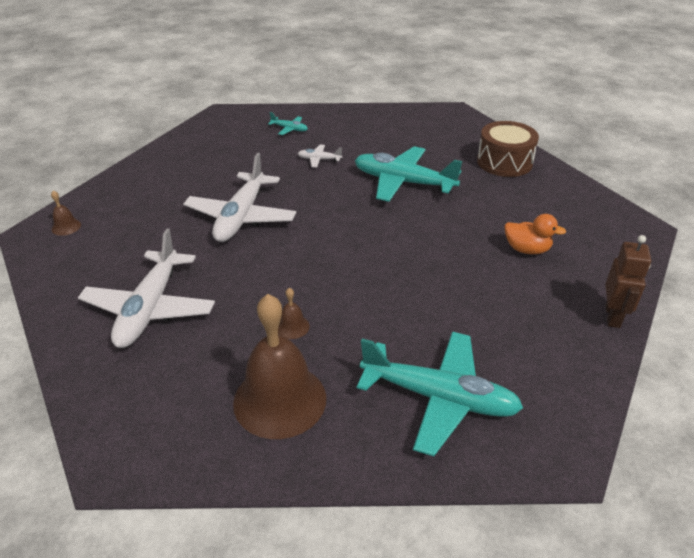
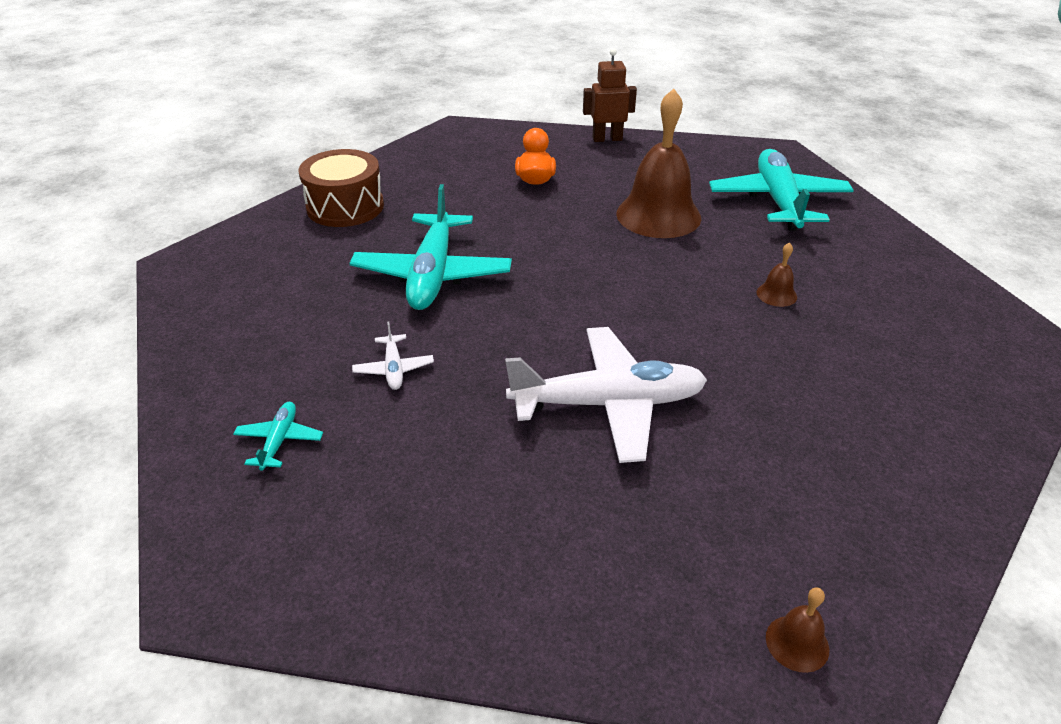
camera: 110 degrees left, 0 degrees up
(150, 308) = (860, 417): white plane -> none
(280, 400) = (870, 277): brown bell -> brown bell (658, 215)

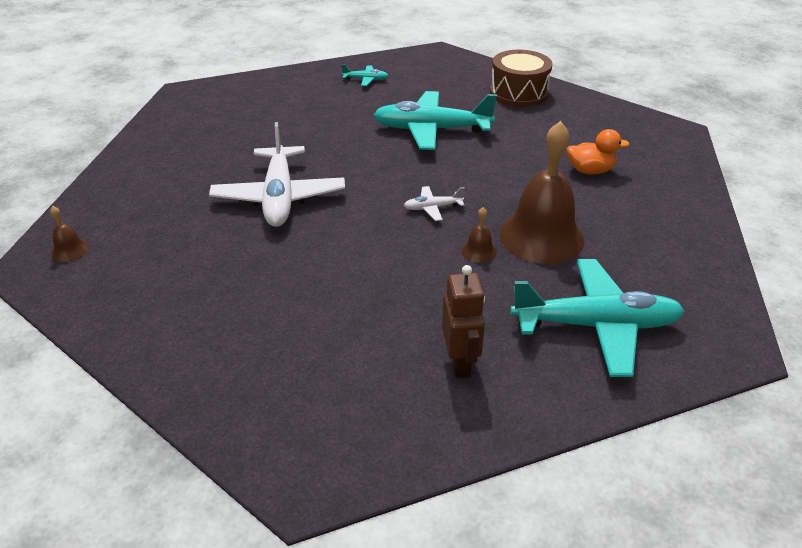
camera: 90 degrees right, 0 degrees up
(279, 441) = (274, 96): turquoise plane -> turquoise plane (365, 80)
(394, 369) = (328, 122): white plane -> white plane (432, 208)
(607, 139) = (701, 214): brown robot -> brown robot (460, 363)
(776, 294) = (408, 295): brown bell -> brown bell (479, 251)

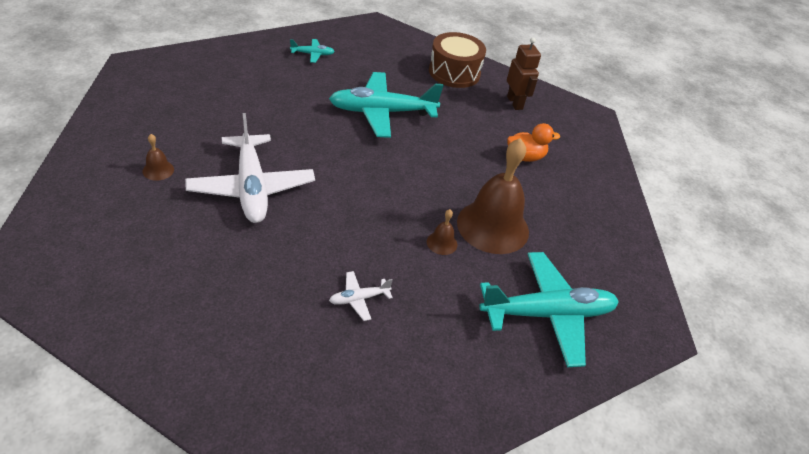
camera: 15 degrees left, 5 degrees up
(70, 250) = (51, 252): brown bell -> brown bell (158, 170)
(432, 208) = (395, 198): white plane -> white plane (359, 299)
(460, 363) = (441, 357): brown robot -> brown robot (515, 103)

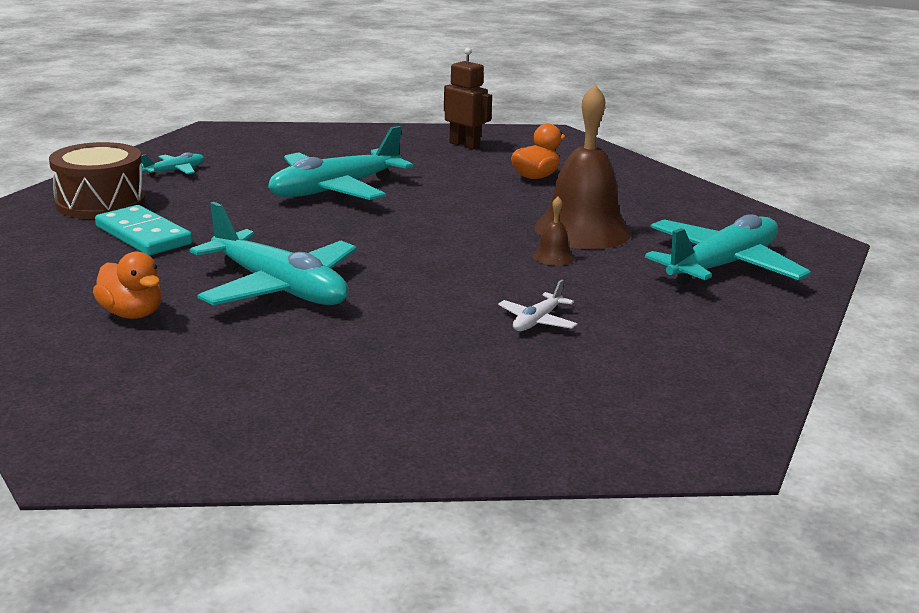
camera: 30 degrees left, 20 degrees down
(158, 170) = (132, 314): brown bell -> orange duck
(234, 105) = (143, 235): none -> turquoise domino
(251, 188) = (279, 288): white plane -> turquoise plane
(454, 72) = (366, 141): brown drum -> brown drum (100, 203)

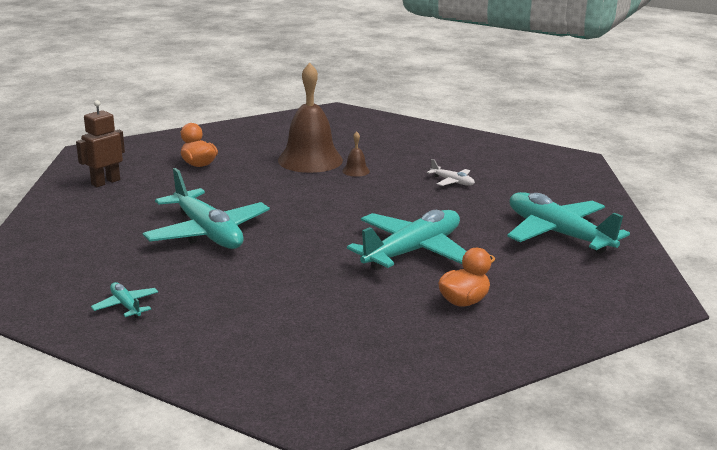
camera: 85 degrees left, 0 degrees up
(100, 203) = (214, 338): brown drum -> none
(143, 235) = (305, 309): turquoise domino -> none
(722, 266) = (370, 134): turquoise plane -> turquoise plane (558, 234)

